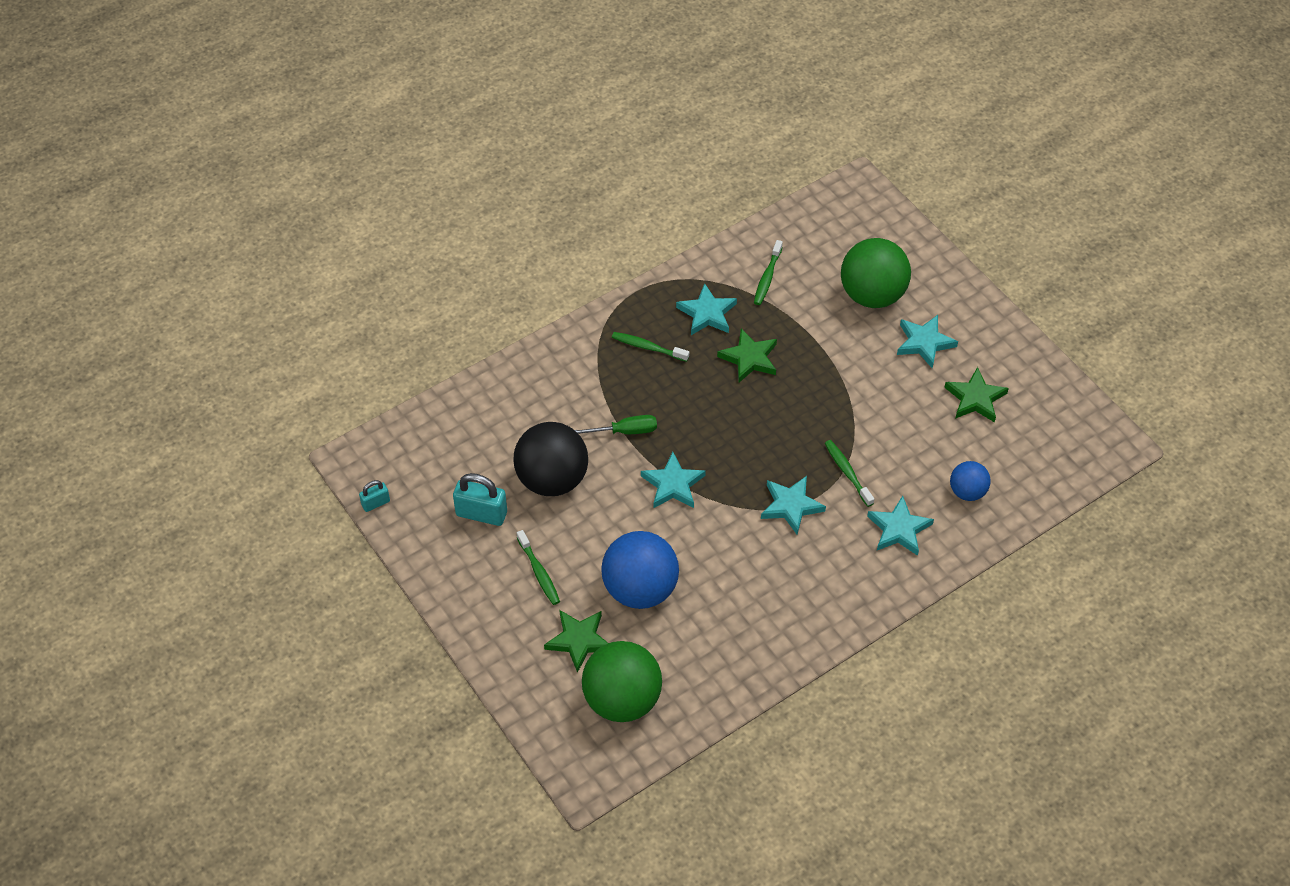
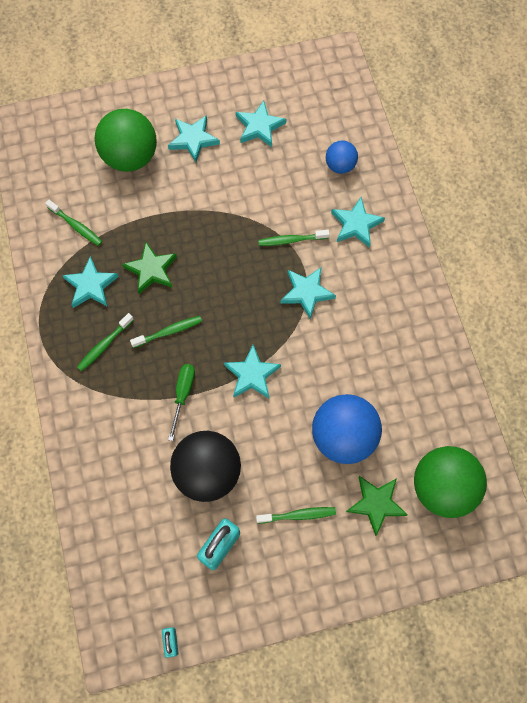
camera: 70 degrees left, 15 degrees up
(687, 396) = (169, 331): none -> green toothbrush
(975, 398) = (259, 126): green star -> turquoise star

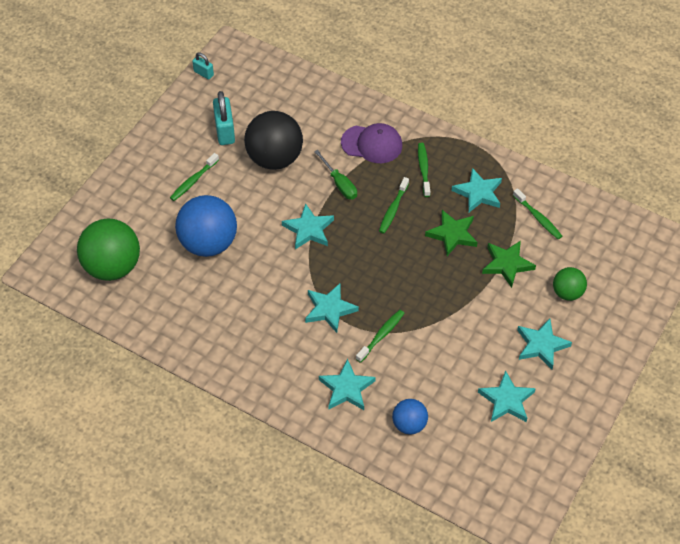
camera: 135 degrees right, 15 degrees down
(76, 226) = (538, 218): green toothbrush -> green toothbrush turned 120 degrees counterclockwise
(115, 408) = (372, 144): none -> purple cap
(130, 157) = (567, 293): green ball -> green ball, size x0.54
(376, 504) = (149, 224): green star -> green star (507, 264)

